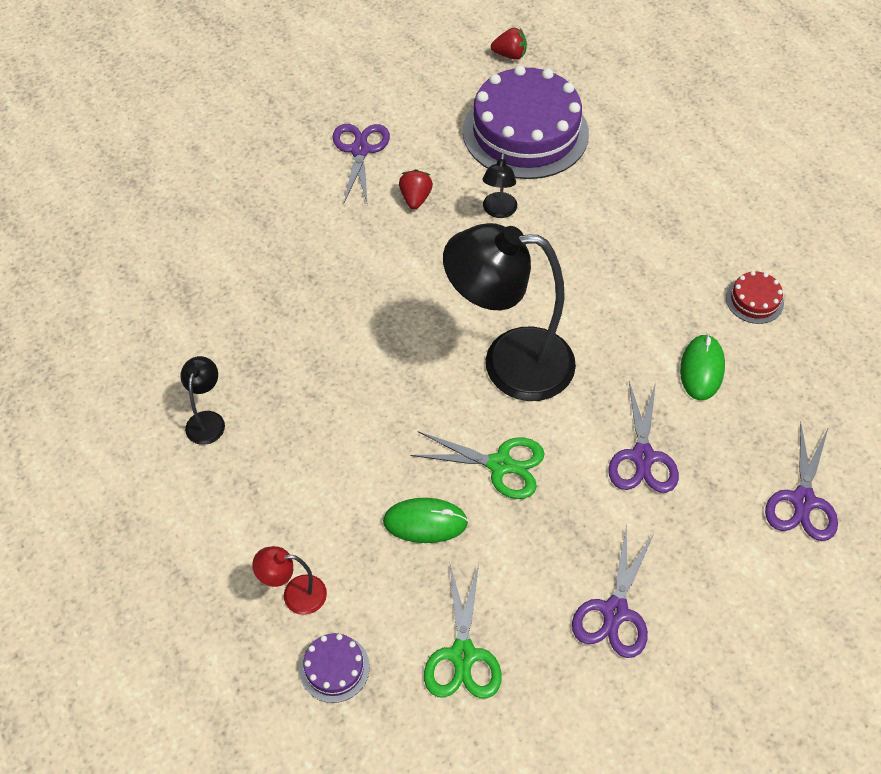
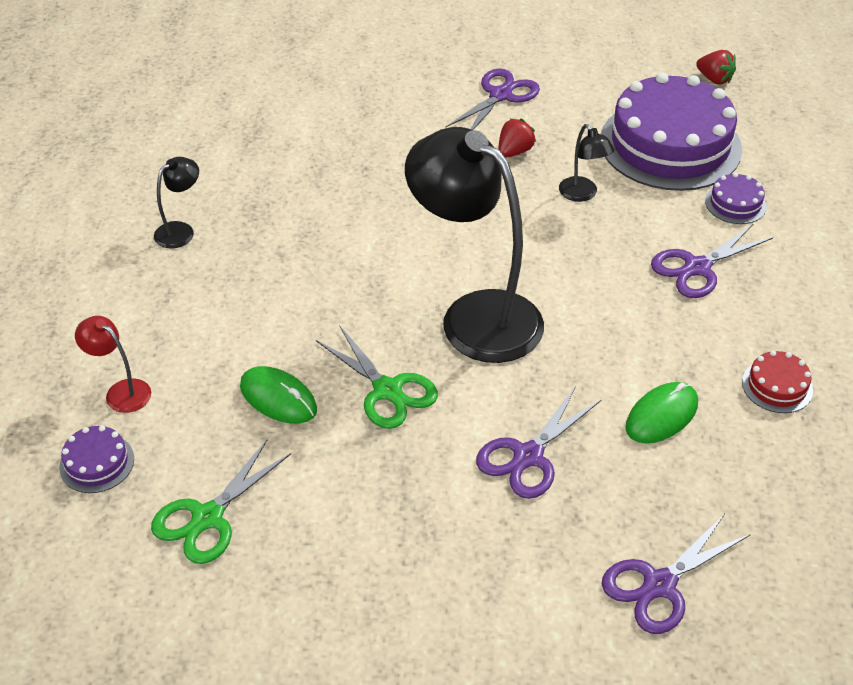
camera: 35 degrees right, 10 degrees down
(498, 211) = (582, 194): black lamp -> black lamp turned 75 degrees counterclockwise
(611, 161) = (735, 204): none -> purple cake
(615, 612) = (375, 566): purple scissors -> purple scissors (697, 268)

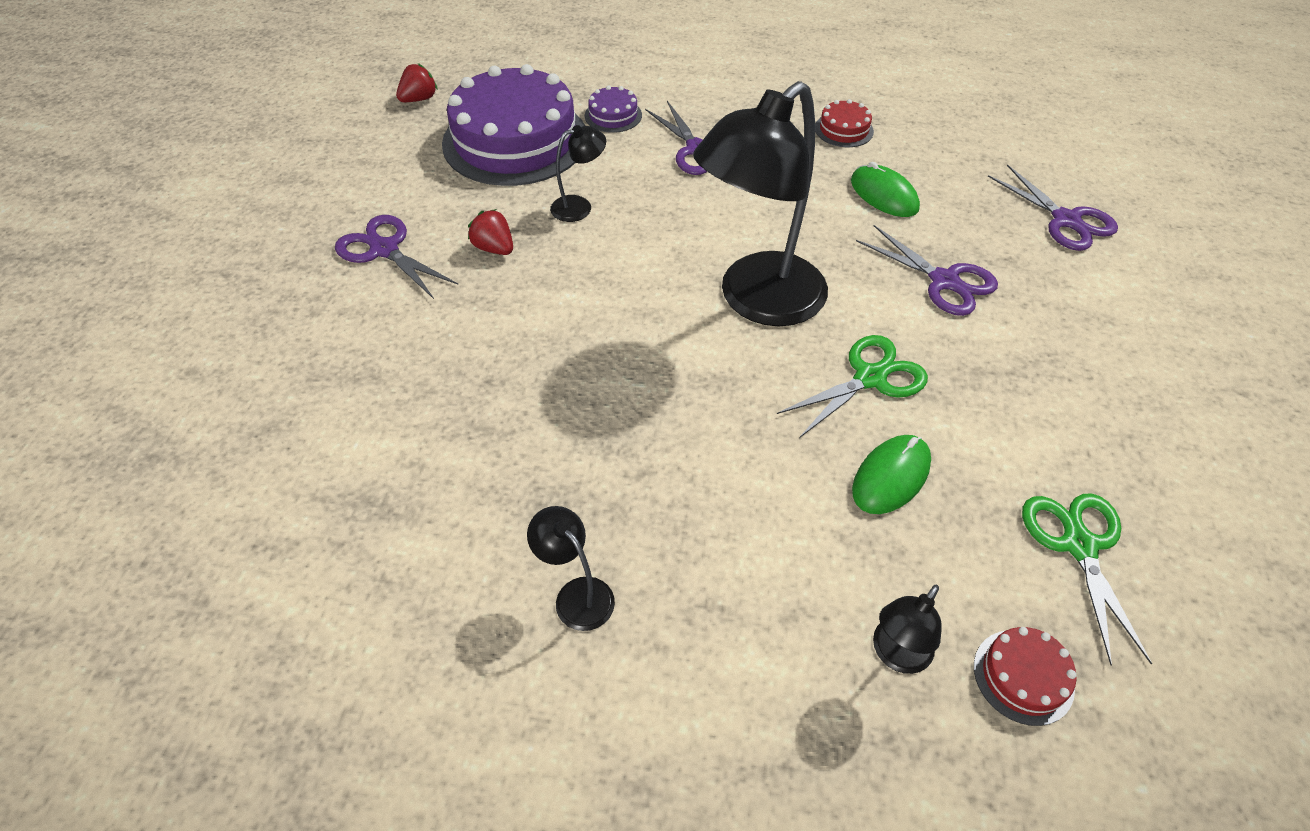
camera: 85 degrees left, 5 degrees up
(97, 463) = (1023, 676): purple cake -> red cake
(121, 391) = (896, 655): red lamp -> black lamp
(207, 517) = (1079, 545): green scissors -> green scissors turned 135 degrees counterclockwise

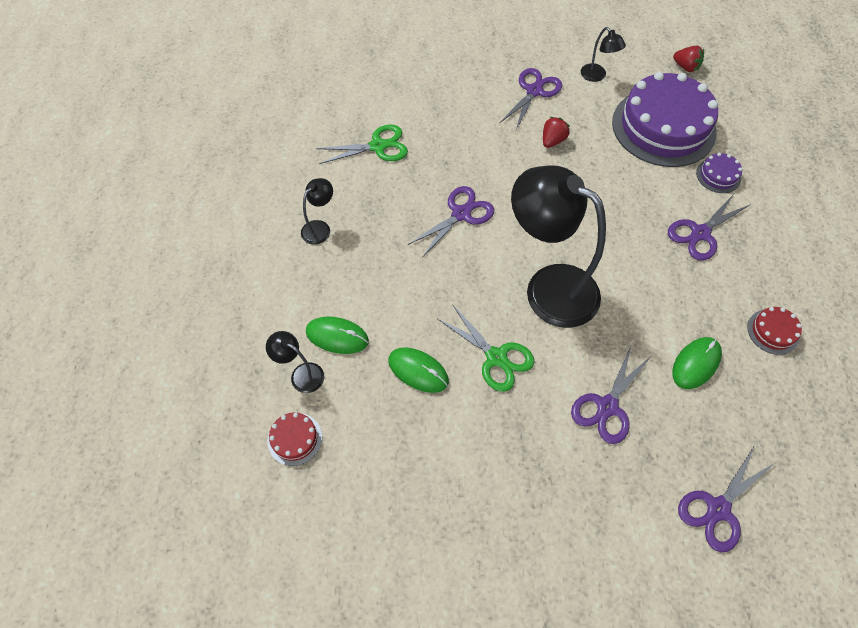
camera: 80 degrees right, 10 degrees up
(579, 206) = (608, 175): black lamp -> black lamp (596, 76)
(602, 378) = (461, 214): none -> purple scissors
(821, 588) = (337, 336): none -> green mouse
(1079, 545) = (385, 480): green scissors -> green scissors (378, 146)

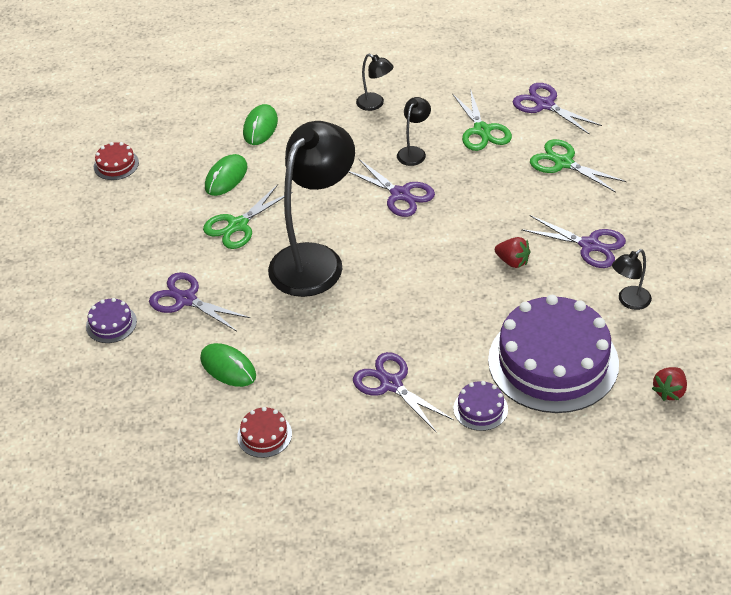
camera: 90 degrees right, 15 degrees down
(295, 439) = (169, 115): red cake -> red cake (116, 164)
(301, 374) = (225, 111): black lamp -> black lamp (414, 152)
(431, 96) = (563, 163): none -> green scissors
(646, 484) = (111, 324): none -> purple cake
(718, 509) = (84, 371): purple scissors -> purple scissors (545, 105)

